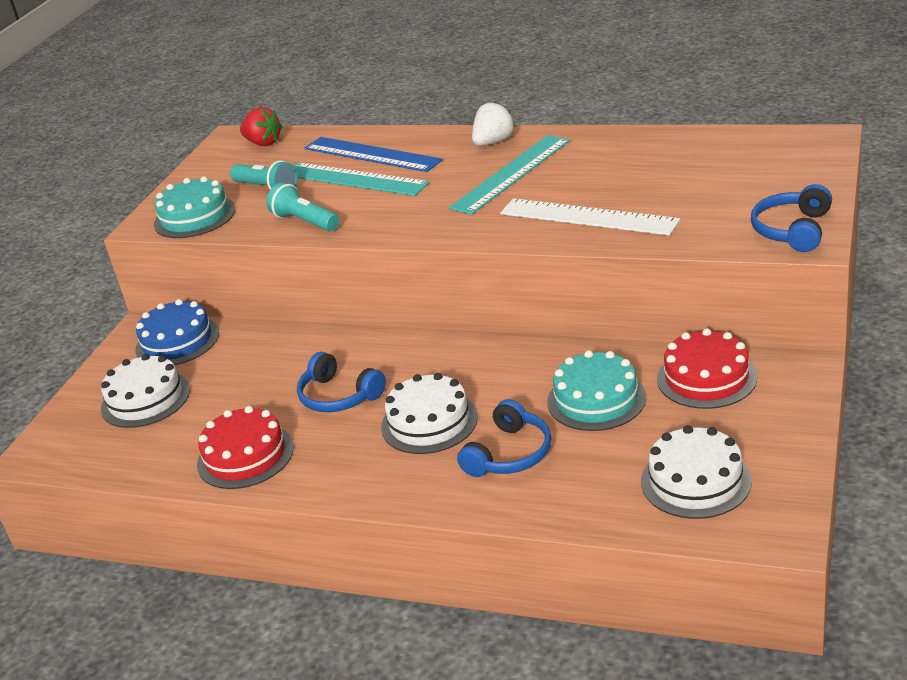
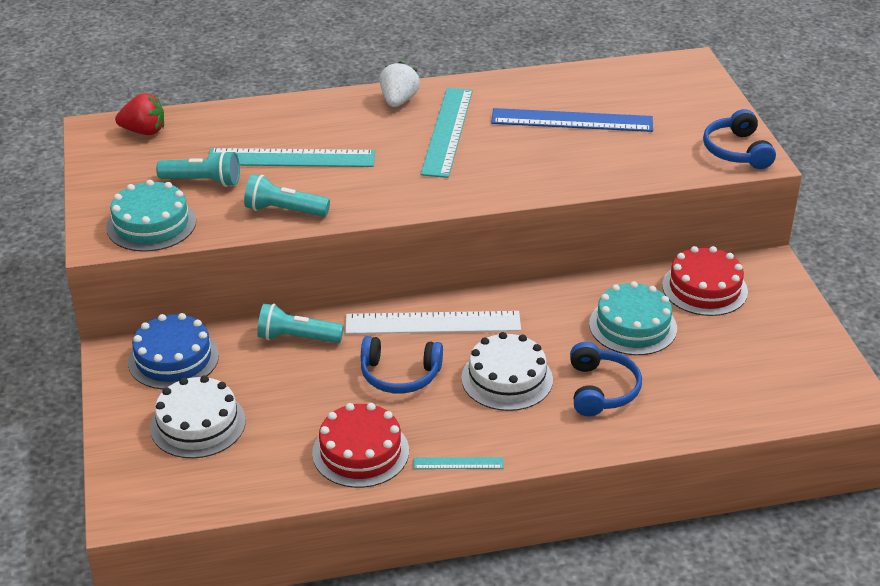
camera: 35 degrees left, 5 degrees up
(285, 345) = (297, 338): none -> turquoise flashlight
(316, 489) = (458, 463): none -> turquoise ruler
(372, 154) = (283, 129): blue ruler -> blue ruler (572, 120)
(588, 217) = (558, 164): white ruler -> white ruler (433, 323)
(695, 481) = (764, 374): white cake -> none

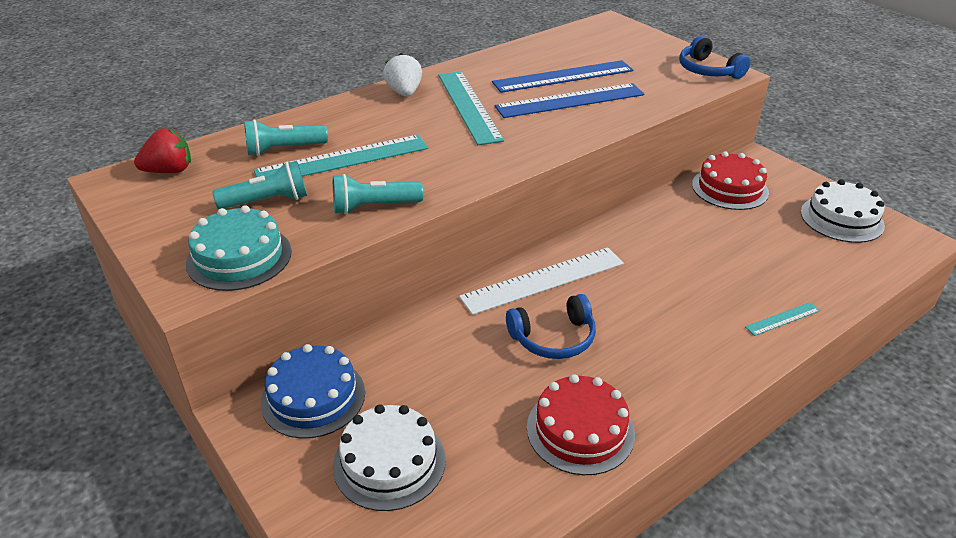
camera: 25 degrees left, 0 degrees up
(297, 338) = (428, 333): turquoise flashlight -> turquoise flashlight (284, 149)
(458, 463) = (679, 407): turquoise ruler -> turquoise ruler (782, 319)
(507, 379) = (649, 310): white cake -> white cake (841, 219)
(552, 150) = (570, 101): none -> blue ruler
(601, 389) = (734, 294): blue headphones -> none
(633, 326) = (706, 233): turquoise cake -> none

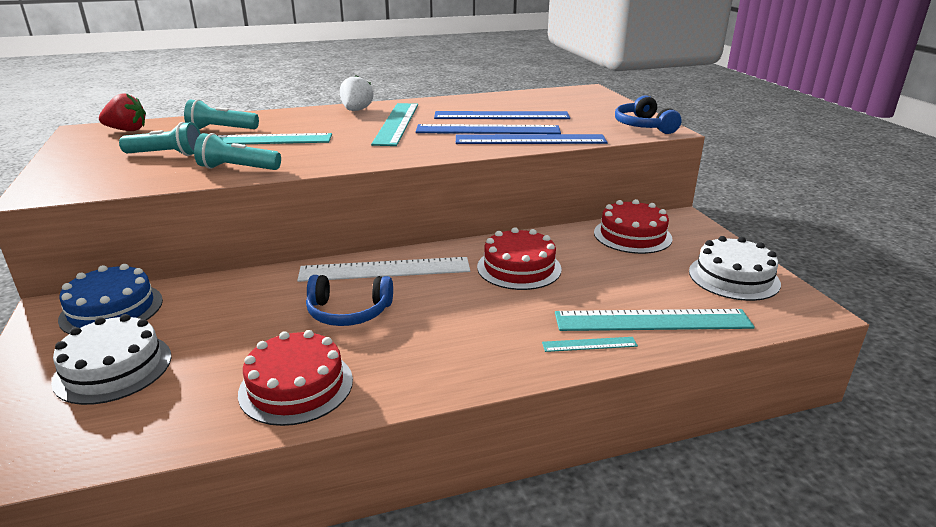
camera: 20 degrees right, 10 degrees down
(239, 257) = (99, 181): turquoise cake -> none
(623, 108) = (530, 140): none -> blue ruler
(662, 249) = (519, 268): none -> red cake
(812, 281) = (652, 320): none -> turquoise ruler

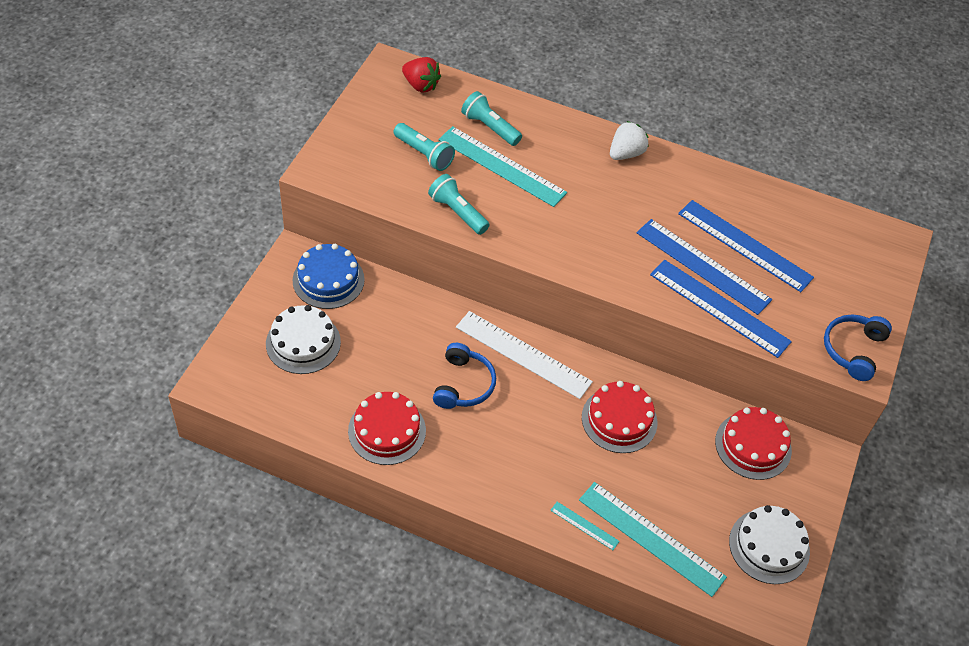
camera: 35 degrees right, 25 degrees up
(348, 312) = (463, 384): blue headphones -> blue headphones turned 120 degrees counterclockwise
(396, 123) = (637, 203): turquoise ruler -> none

